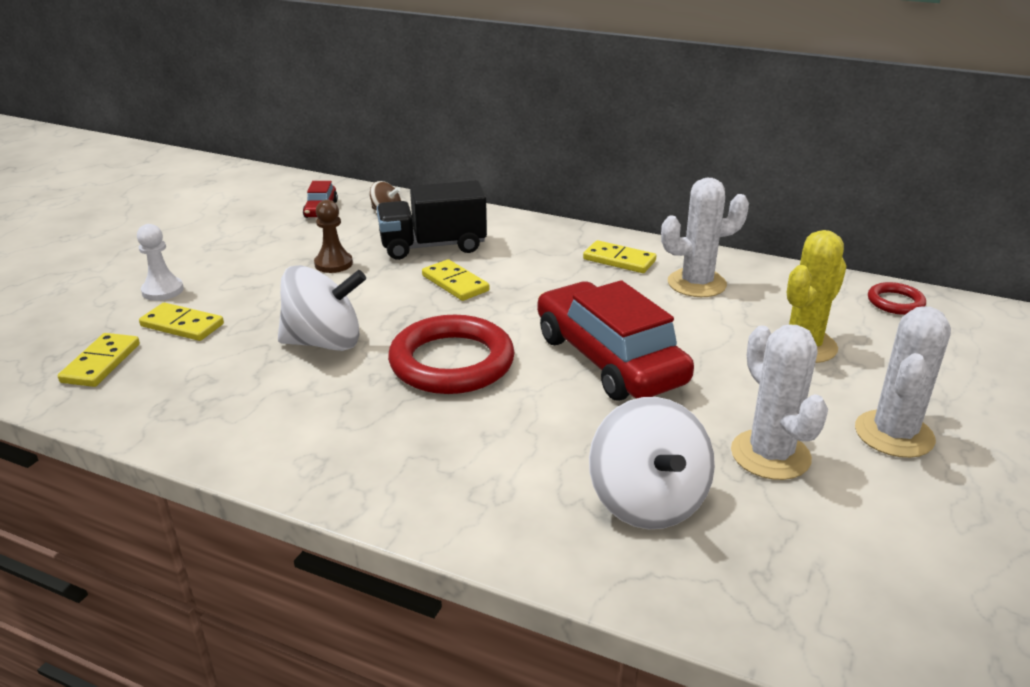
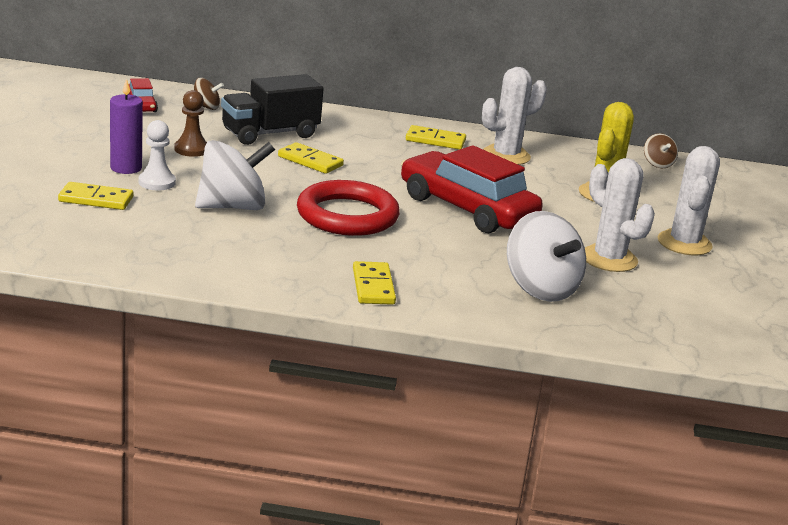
camera: 20 degrees left, 5 degrees down
(101, 363) = (49, 229): yellow domino -> yellow domino (373, 286)
(163, 290) = (51, 174): white pawn -> white pawn (157, 182)
(246, 285) = (126, 168): none -> purple candle
(895, 302) = (658, 164): red ring -> brown spinning top

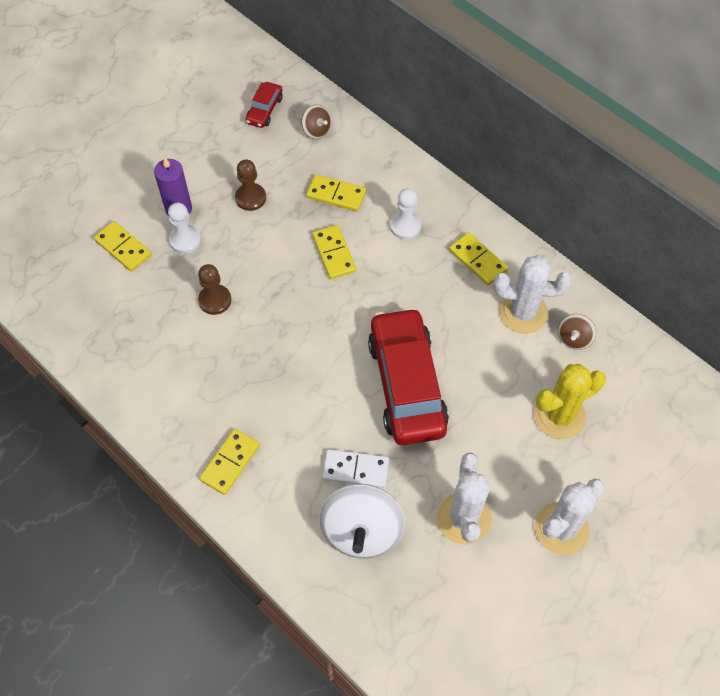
camera: 40 degrees right, 35 degrees up
(232, 207) = (215, 300): white spinning top -> brown pawn
(270, 133) = (336, 195): black truck -> yellow domino
(347, 215) = (295, 351): red ring -> none
(353, 137) = (405, 226): none -> white pawn
(489, 260) = (355, 470): none -> white domino
(658, 164) = (670, 387): brown spinning top -> brown spinning top (574, 338)

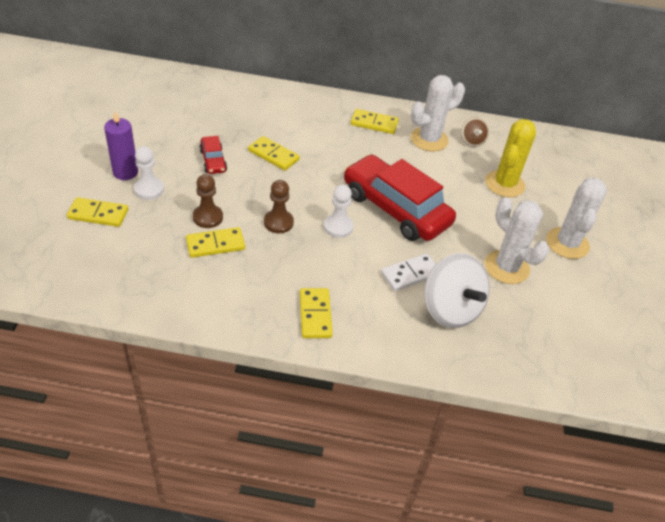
camera: 40 degrees left, 15 degrees down
(250, 198) = (180, 146): brown pawn -> brown pawn (278, 222)
(264, 110) = (144, 92): red car -> red car (213, 161)
(316, 130) = (195, 92): brown spinning top -> none
(336, 195) = (243, 122): yellow domino -> yellow domino (215, 244)
(405, 226) = (309, 122): white pawn -> white pawn (338, 227)

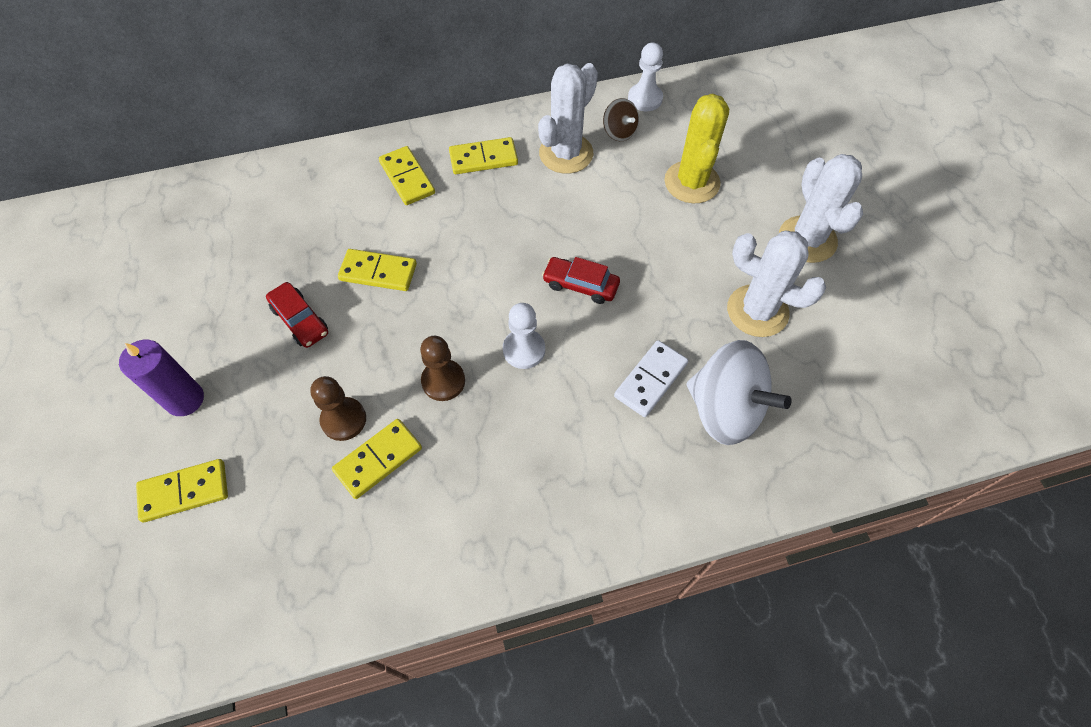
camera: 20 degrees left, 15 degrees up
(149, 189) = (235, 413): white pawn -> white pawn (645, 99)
(315, 315) = (567, 506): yellow domino -> yellow domino (407, 178)
(395, 208) = (580, 285): red car -> red car, size x0.45

